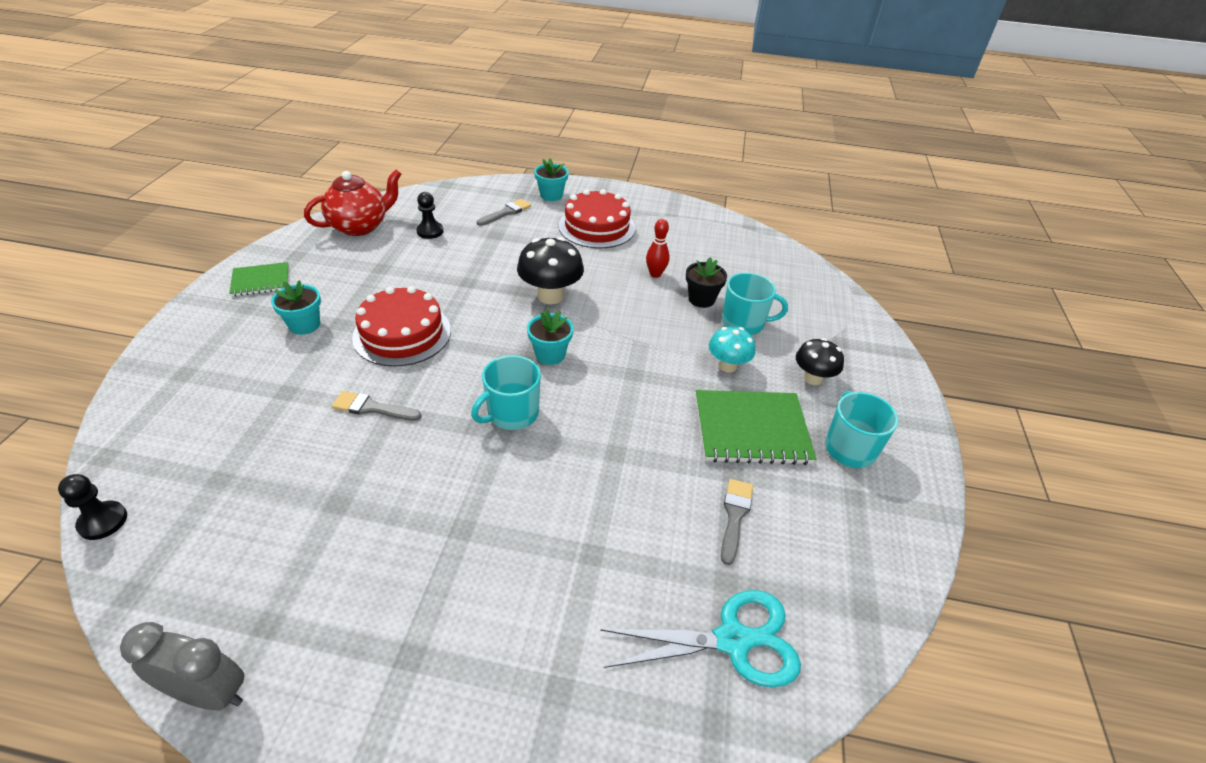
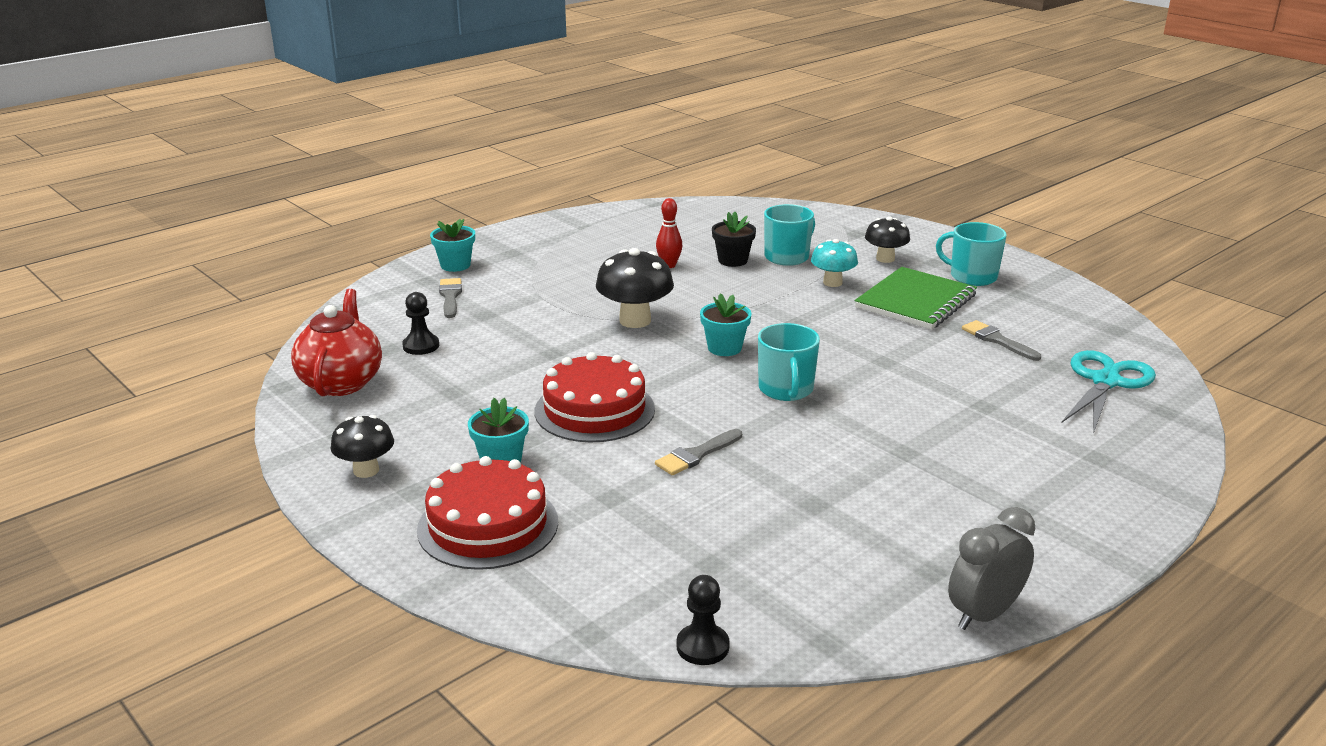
camera: 50 degrees left, 15 degrees down
(261, 281) = (366, 470): green notebook -> black mushroom
(596, 227) = (551, 264): red cake -> red cake (488, 525)

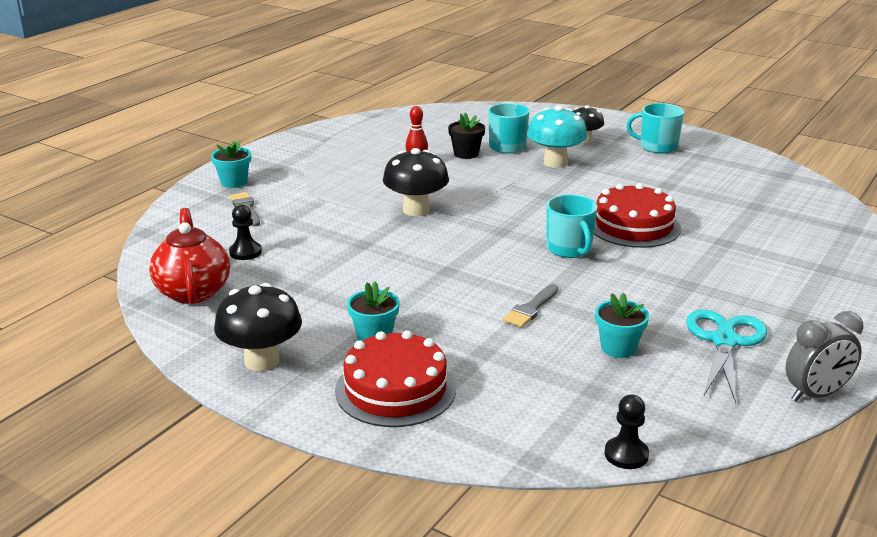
camera: 15 degrees left, 0 degrees up
(366, 470) = (262, 361): black mushroom -> black mushroom, size x1.56
(594, 410) = (427, 285): red cake -> red cake (633, 226)
(724, 348) = (502, 223): turquoise flower pot -> turquoise flower pot (618, 348)
(832, 283) = (555, 163): turquoise mushroom -> turquoise mushroom, size x1.56
(916, 301) = (627, 170): green notebook -> none
(984, 614) = (816, 394): grey clock -> grey clock turned 150 degrees counterclockwise
(997, 340) = (704, 192): grey brush -> none
(1105, 382) = (799, 213): turquoise scissors -> turquoise scissors (724, 341)

